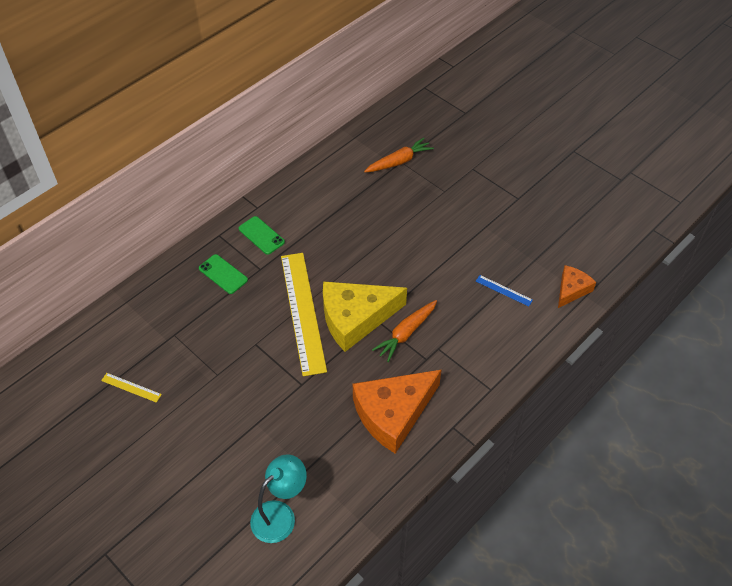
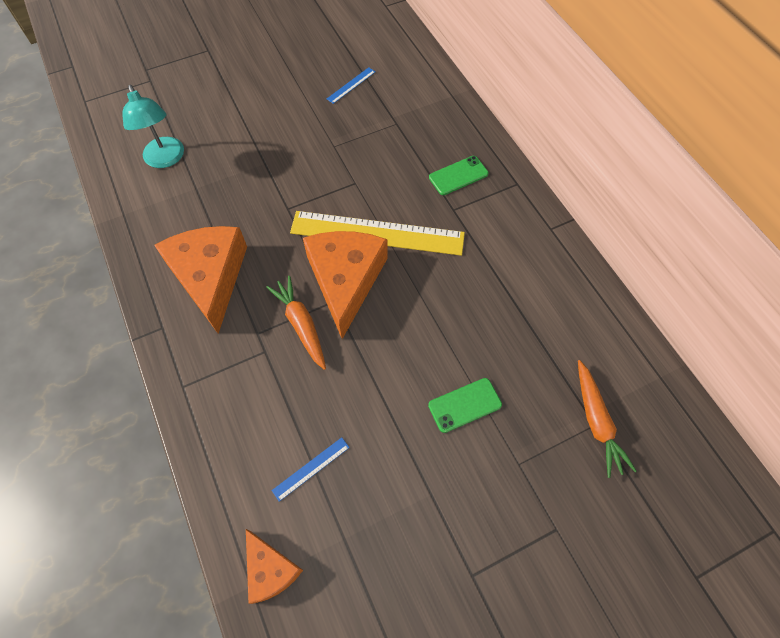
camera: 110 degrees right, 10 degrees up
(131, 387) = (351, 85): yellow ruler -> blue ruler
(261, 235) = (503, 222): green phone -> green phone (464, 405)
(355, 318) = (345, 280): yellow cheese -> orange cheese

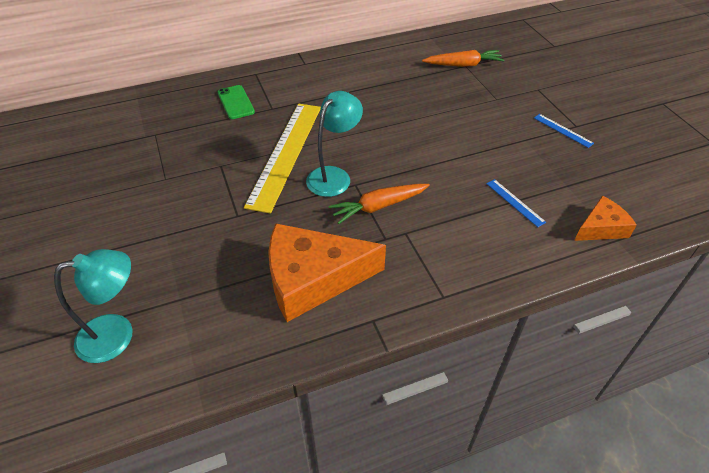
camera: 85 degrees left, 15 degrees down
(345, 280) = (334, 176): orange cheese -> turquoise lamp
(351, 85) = (82, 162): blue ruler -> blue ruler (563, 130)
(464, 405) = (454, 118): green phone -> none

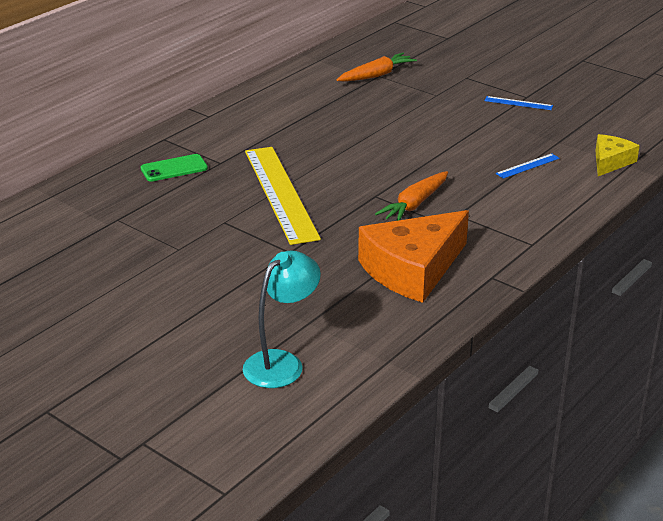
camera: 30 degrees left, 15 degrees down
(236, 102) = (174, 168): green phone -> green phone turned 60 degrees counterclockwise
(334, 176) = (348, 195): turquoise lamp -> none
(515, 202) = (528, 166): blue ruler -> blue ruler turned 60 degrees counterclockwise
(601, 228) = (610, 162): orange cheese -> yellow cheese

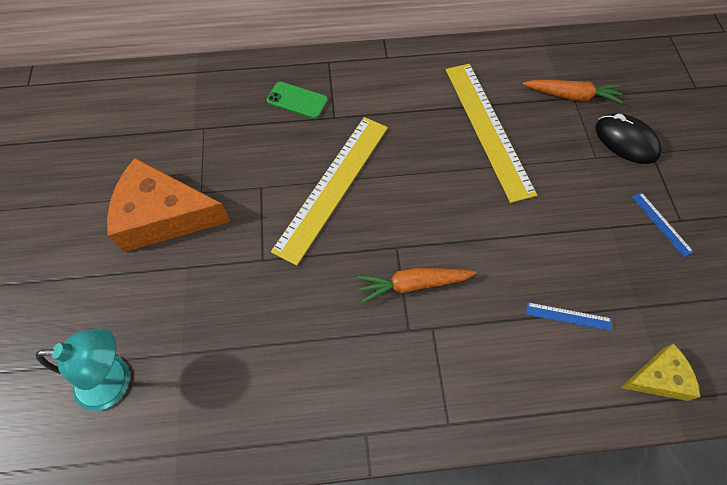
camera: 45 degrees right, 30 degrees up
(345, 115) = (488, 129): none -> yellow ruler
(413, 269) = (319, 363): orange cheese -> orange cheese (164, 216)
(443, 79) = (626, 141): none -> black mouse

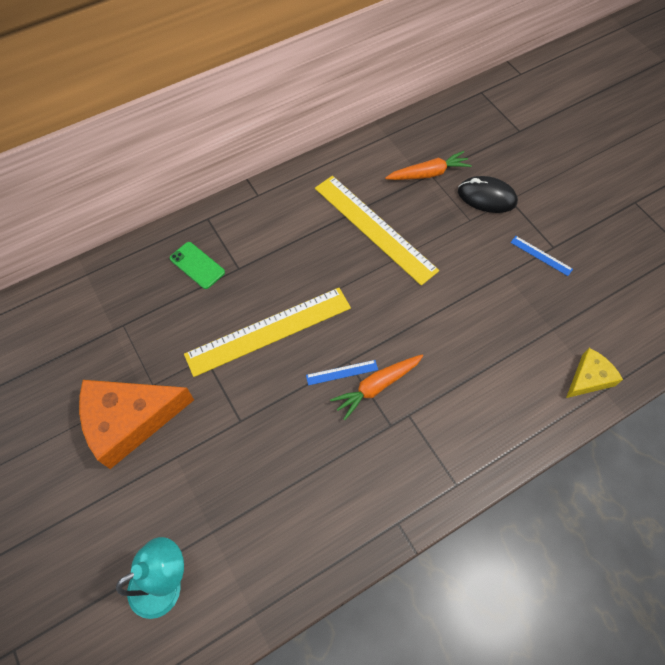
camera: 25 degrees left, 0 degrees up
(297, 100) = (197, 265): green phone -> green phone turned 45 degrees clockwise
(333, 186) = (269, 331): yellow ruler -> yellow ruler turned 60 degrees clockwise
(568, 316) = (506, 359): blue ruler -> blue ruler (342, 372)

